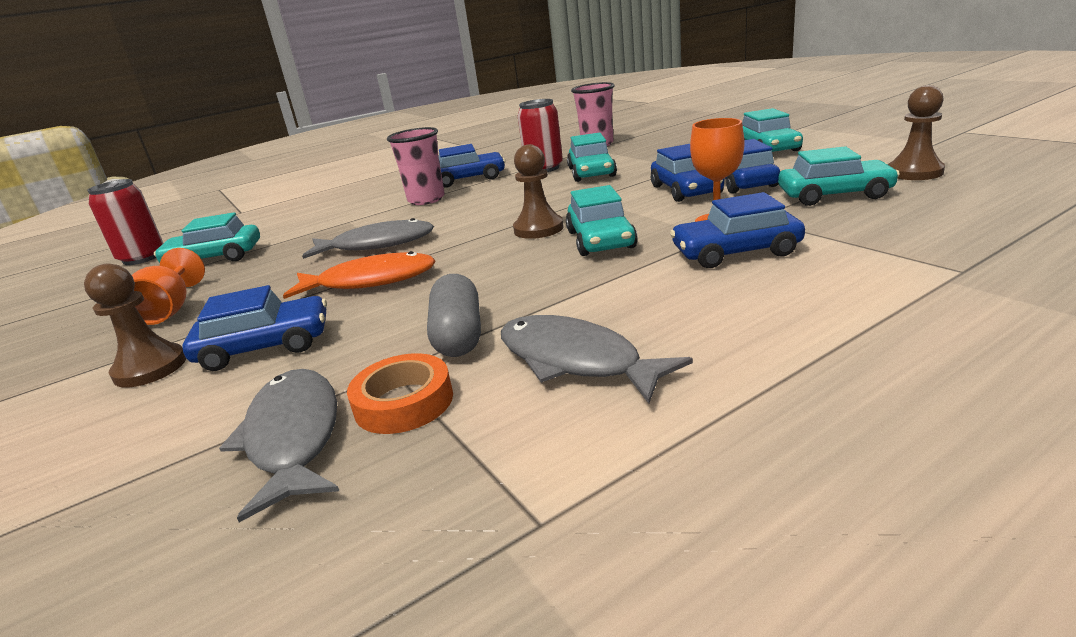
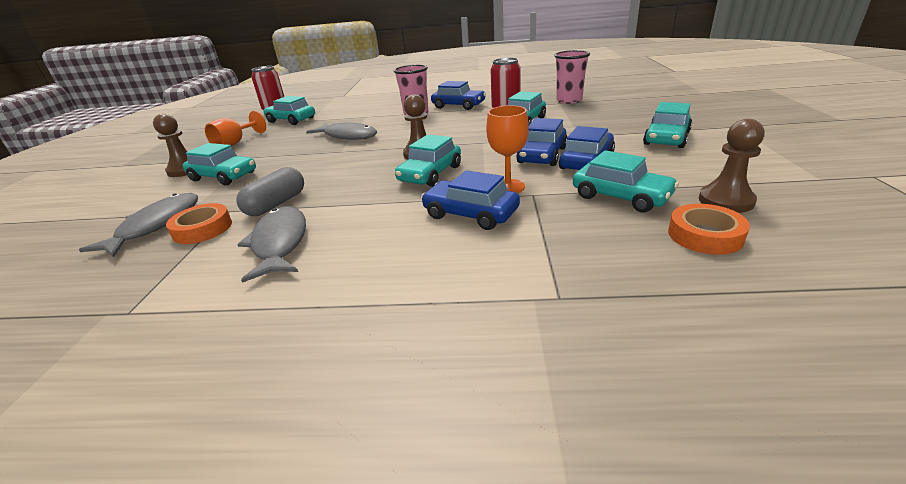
camera: 35 degrees right, 5 degrees up
(265, 346) = (223, 176): blue car -> turquoise car
(370, 281) = (307, 157): orange fish -> none
(954, 196) = (705, 235): none -> orange tape

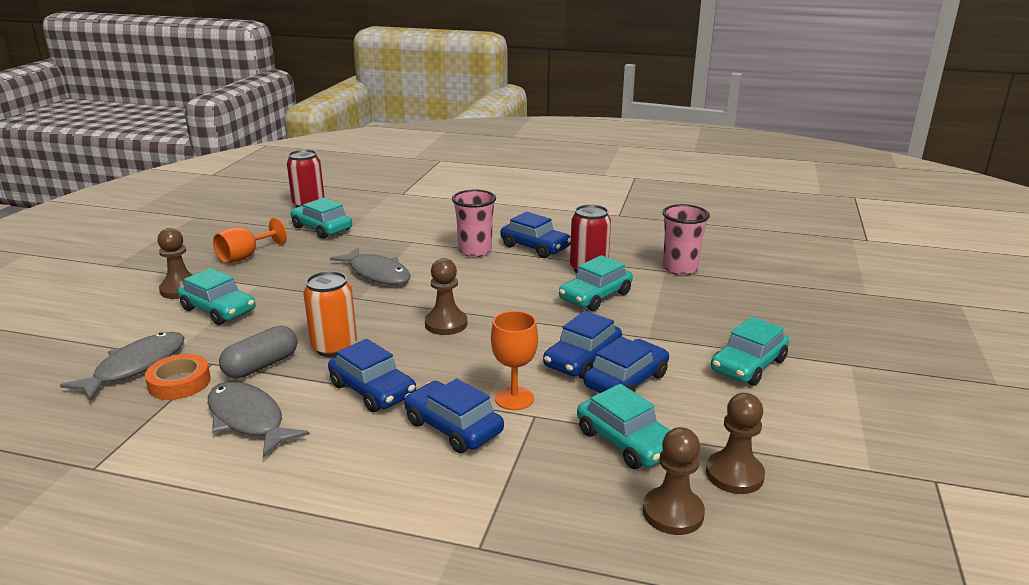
camera: 10 degrees right, 5 degrees down
(280, 243) = (248, 419): grey fish -> grey fish turned 45 degrees counterclockwise
(336, 182) = (334, 347): none -> orange can
(384, 203) = (372, 390): none -> blue car
(430, 174) = (441, 359): turquoise car -> none
(705, 235) = (673, 513): orange tape -> brown pawn

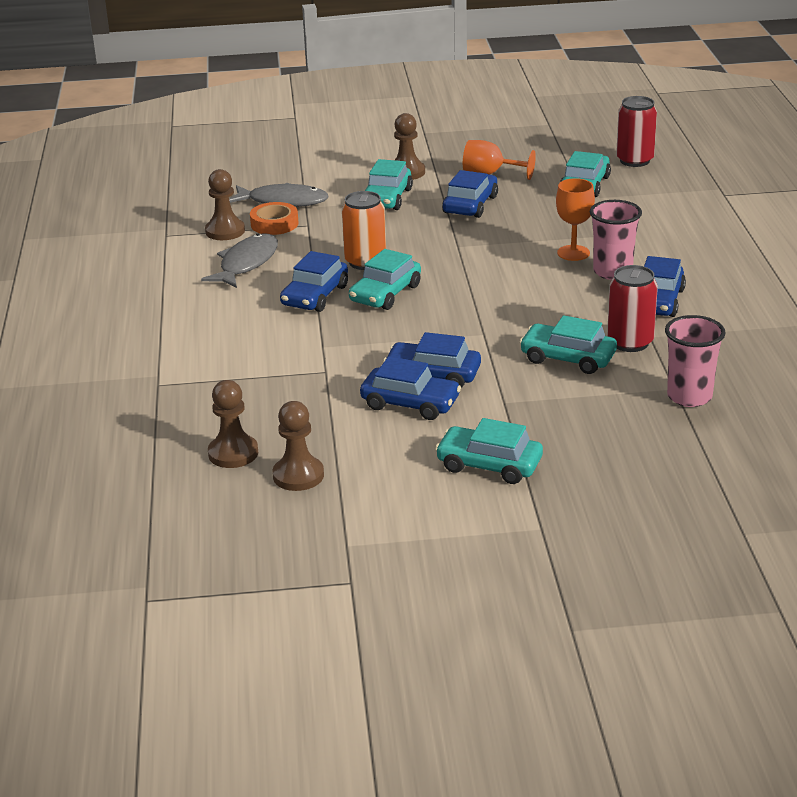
camera: 70 degrees right, 5 degrees up
(261, 365) = (318, 243): grey capsule -> none
(377, 274) = (512, 239): grey fish -> none
(446, 324) = (444, 297): brown pawn -> brown pawn (225, 231)
(453, 427) = (286, 341): blue car -> blue car (470, 205)
(514, 398) = (344, 357): orange goblet -> orange goblet (573, 253)
(626, 441) = (314, 419): turquoise car -> turquoise car (385, 293)

